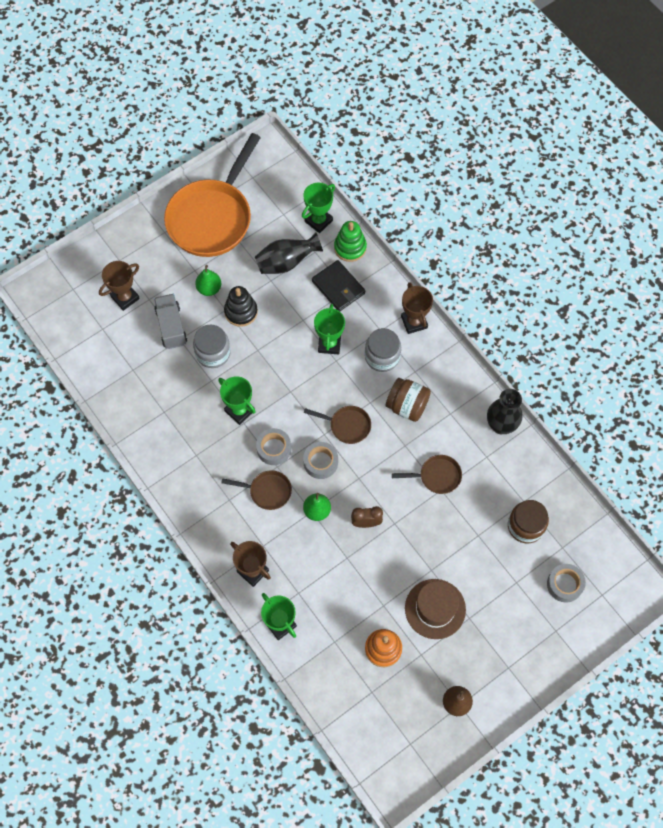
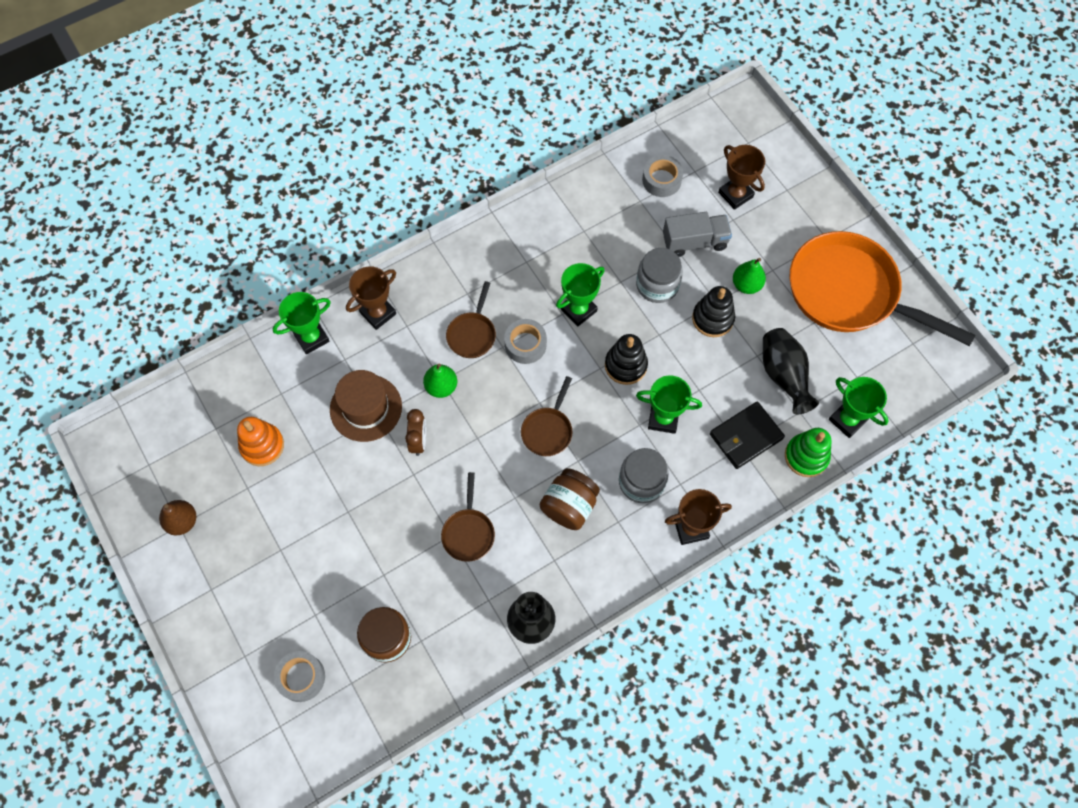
camera: 95 degrees right, 0 degrees up
(286, 373) = (625, 365): none -> black stacking toy
(320, 462) = (502, 395): grey tape -> grey tape (661, 180)
(435, 609) = (299, 510): brown hat -> brown hat (366, 408)

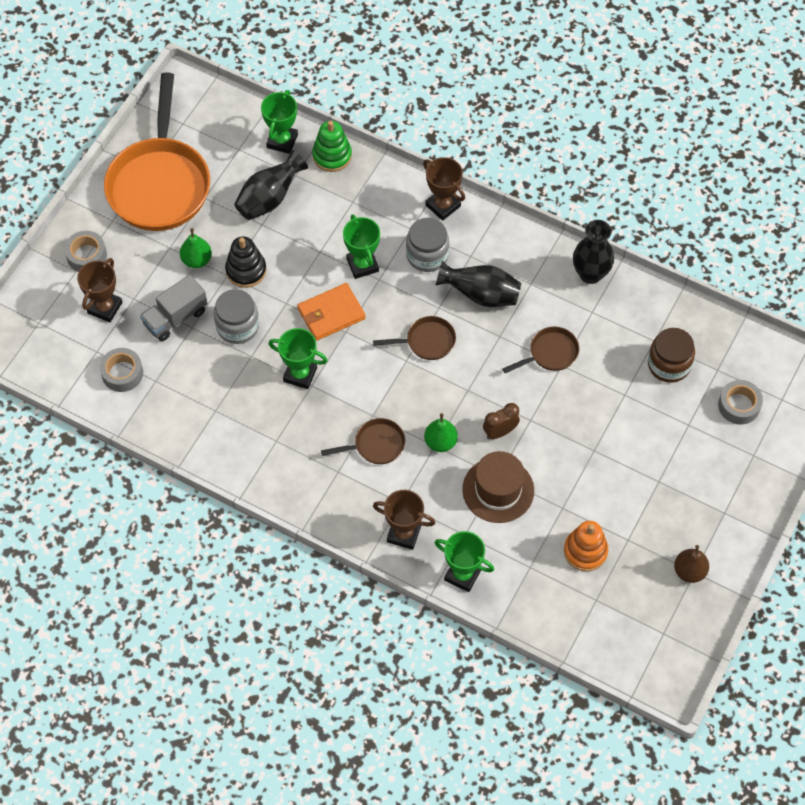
camera: 120 degrees left, 5 degrees down
(525, 344) = (359, 398): grey tape -> grey tape (86, 255)
(569, 506) = (481, 295): brown jar -> black vase
(625, 365) = (331, 314): black stacking toy -> orange wallet
(694, 242) = (175, 317): grey truck -> grey truck turned 90 degrees counterclockwise
(745, 436) = (341, 202): black wallet -> none

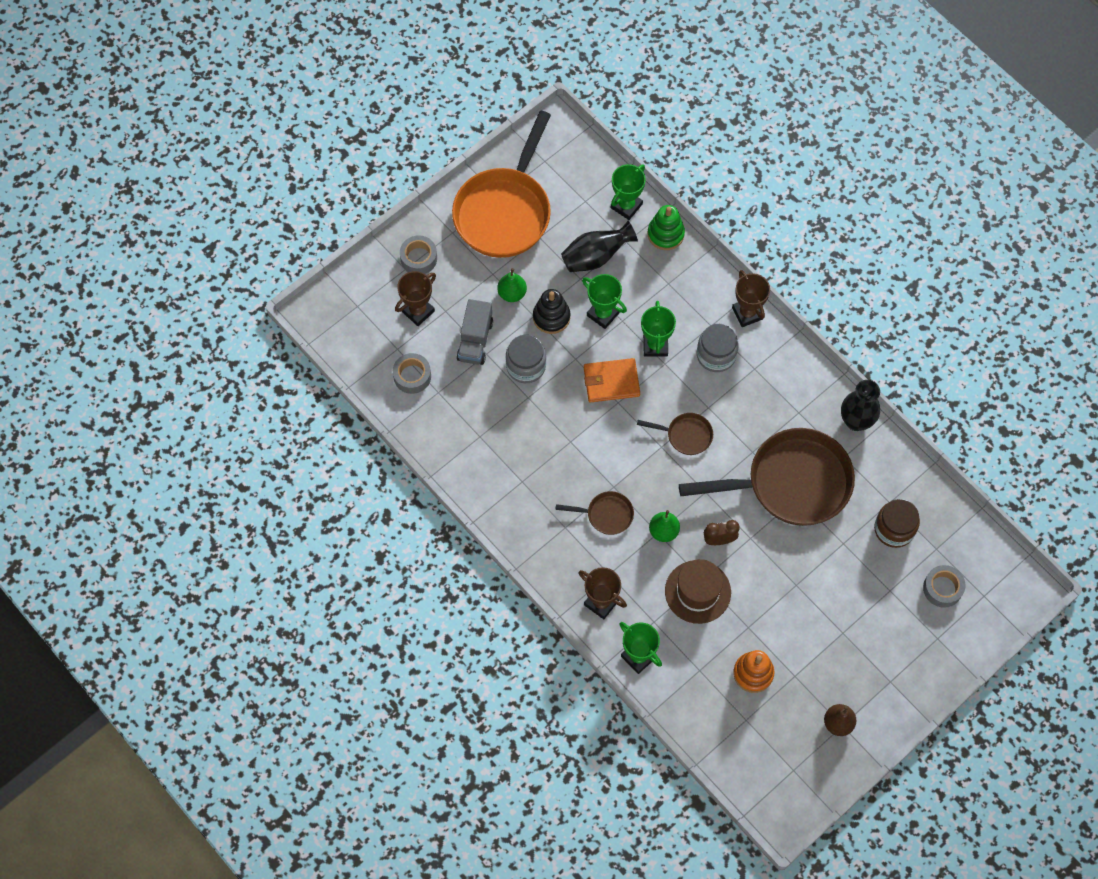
camera: 20 degrees right, 5 degrees up
(175, 317) = (475, 340): grey truck -> grey truck turned 60 degrees counterclockwise
(300, 374) = (564, 428): green trophy -> green trophy (603, 314)
(481, 295) = (750, 408): black vase -> none
(550, 353) = (791, 483): brown pan -> brown pan, size x2.26

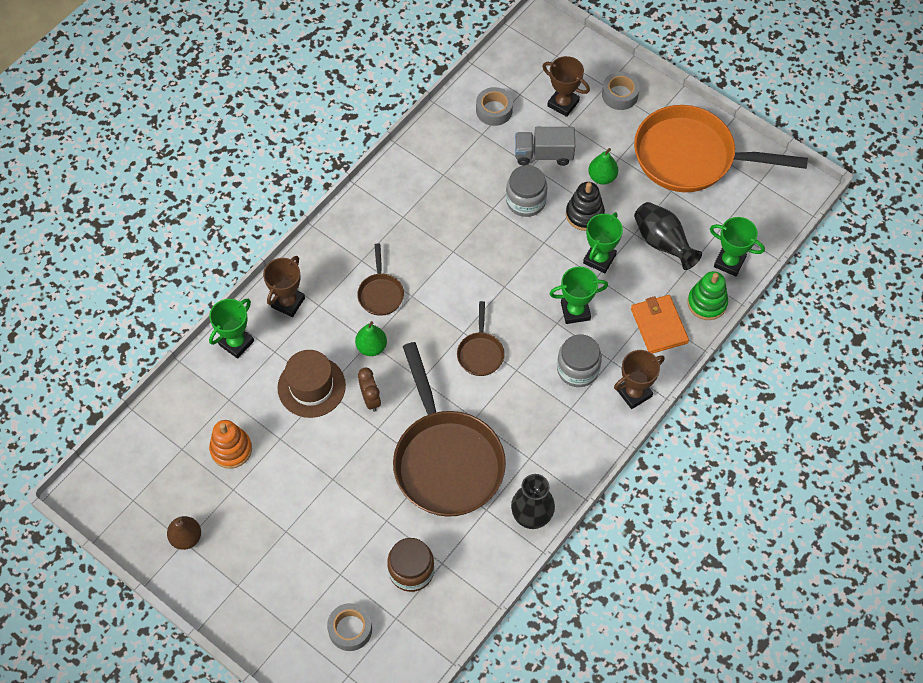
camera: 80 degrees right, 5 degrees down
(611, 382) = (525, 277): orange wallet -> orange wallet (659, 326)

